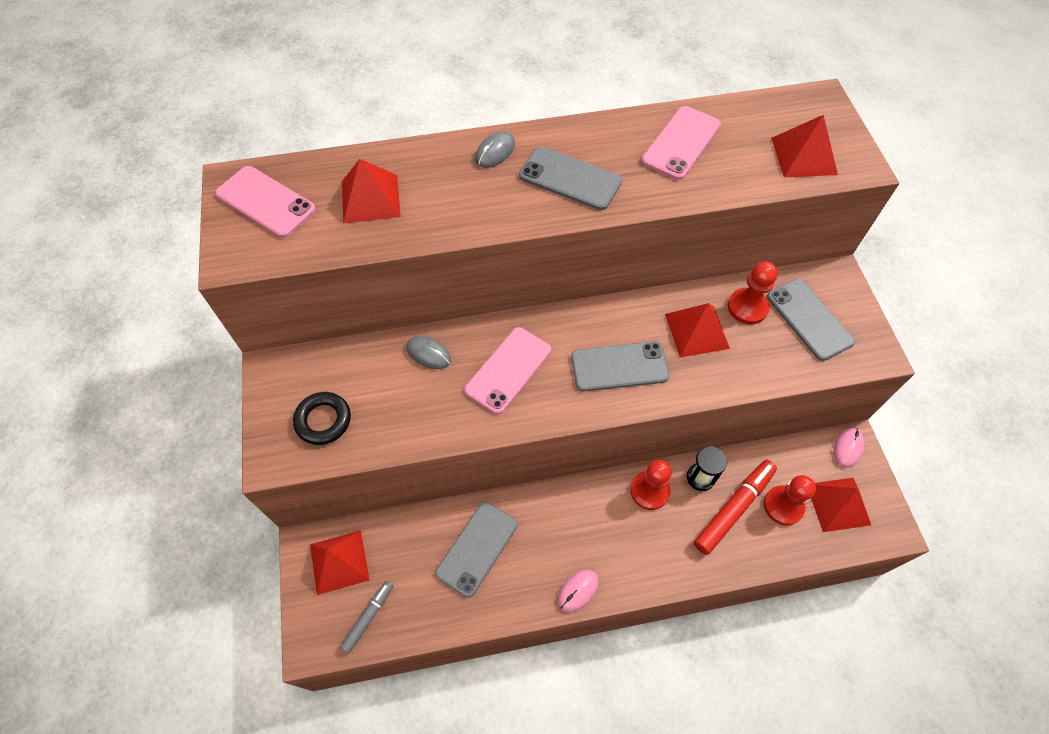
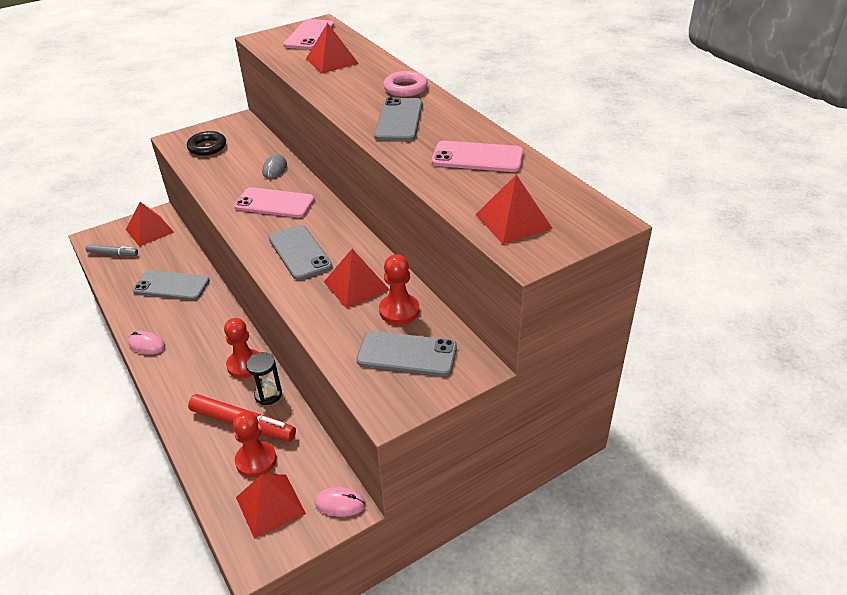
camera: 70 degrees right, 20 degrees down
(495, 152) = (405, 88): grey mouse -> pink ring
(809, 319) = (407, 354): grey phone -> grey phone turned 60 degrees clockwise

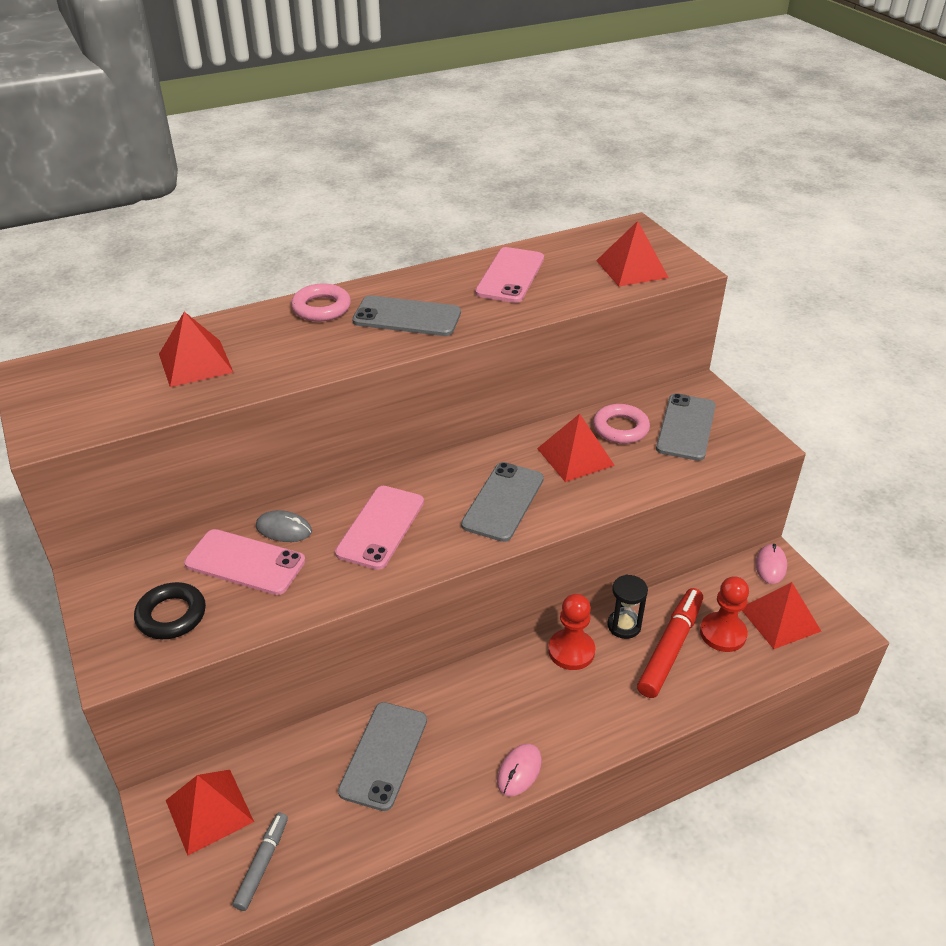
camera: 85 degrees left, 0 degrees up
(299, 252) = (503, 502): grey phone -> grey phone turned 45 degrees counterclockwise
(309, 35) = (75, 383): pink phone -> pink phone (245, 562)
(399, 311) = (620, 428): red pawn -> pink ring

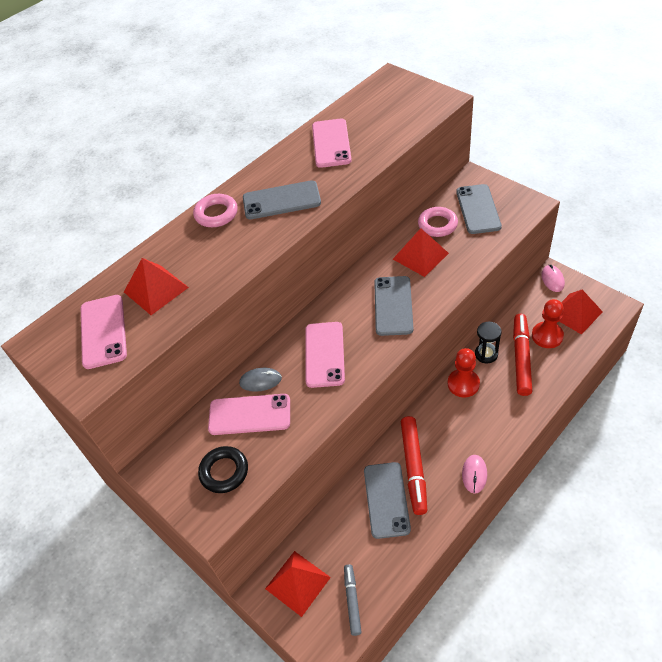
camera: 15 degrees left, 10 degrees up
(106, 386) = (103, 331): none -> pink phone
(444, 729) = (414, 467): none -> red marker
(632, 269) = (409, 111): red pyramid -> none

